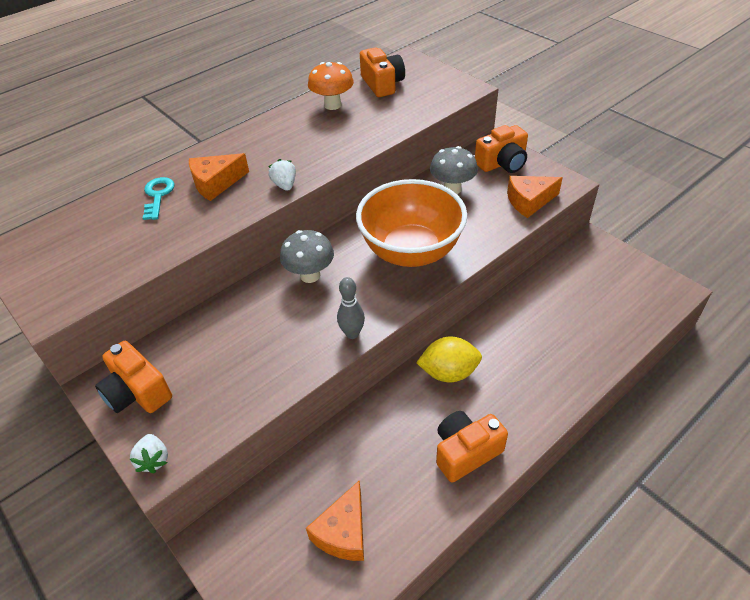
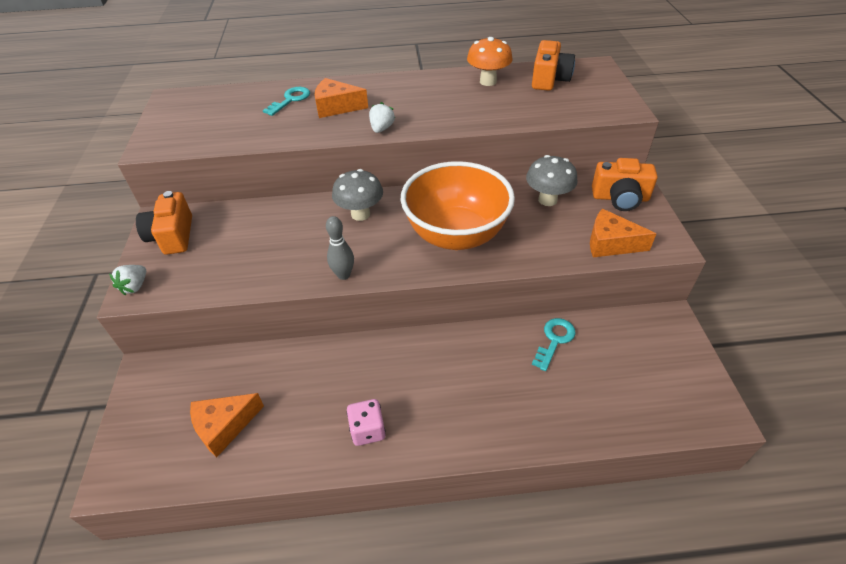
camera: 35 degrees right, 0 degrees up
(449, 372) = (418, 357): yellow lemon -> none
(465, 452) = (367, 430): orange camera -> pink dice
(533, 300) = (554, 340): none -> turquoise key

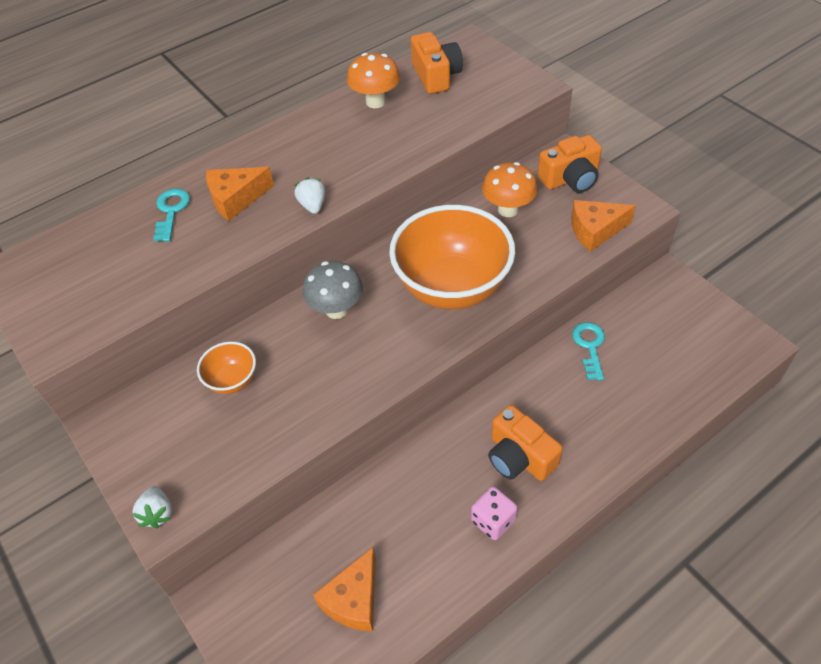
camera: 30 degrees left, 5 degrees up
(172, 236) = (143, 436): orange camera -> orange camera (519, 457)
(254, 228) = (232, 381): none -> orange bowl
(343, 275) = (377, 383): grey bowling pin -> none
(547, 200) = (508, 210): grey mushroom -> orange mushroom

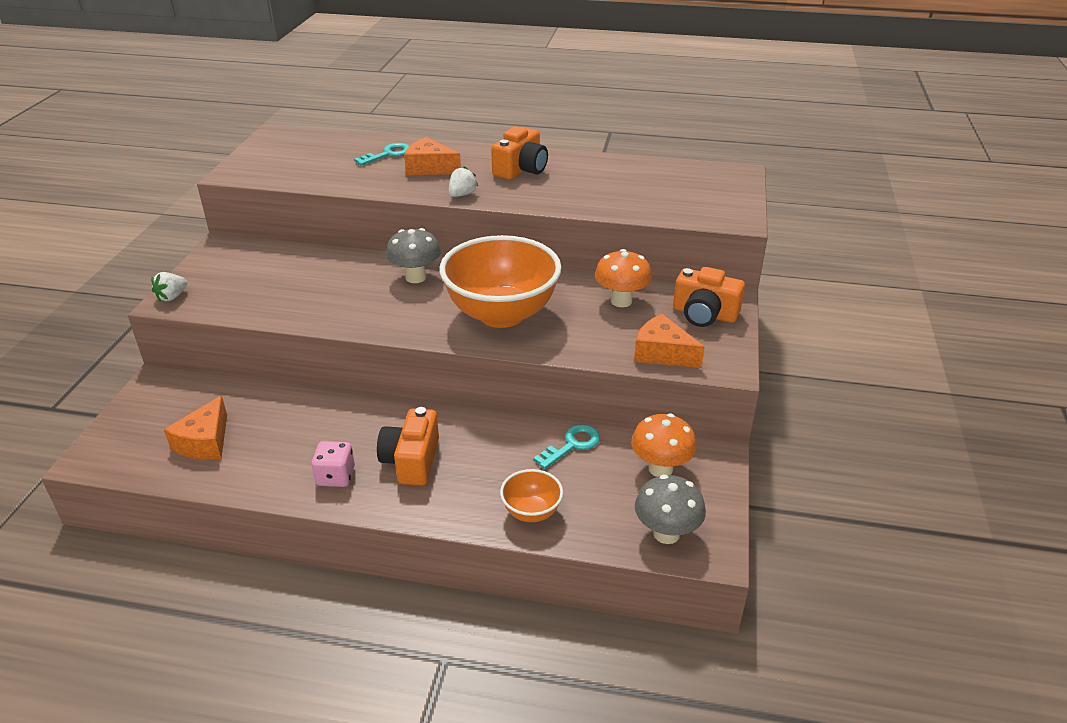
camera: 45 degrees right, 15 degrees down
(232, 381) = (305, 270): orange bowl -> orange bowl (531, 512)
(353, 599) = (205, 442): orange cheese -> orange cheese turned 60 degrees counterclockwise
(375, 102) = (604, 169): orange mushroom -> orange mushroom (660, 468)
(436, 76) = (674, 177): orange camera -> orange camera (521, 169)
(722, 355) = (666, 533): none -> grey mushroom

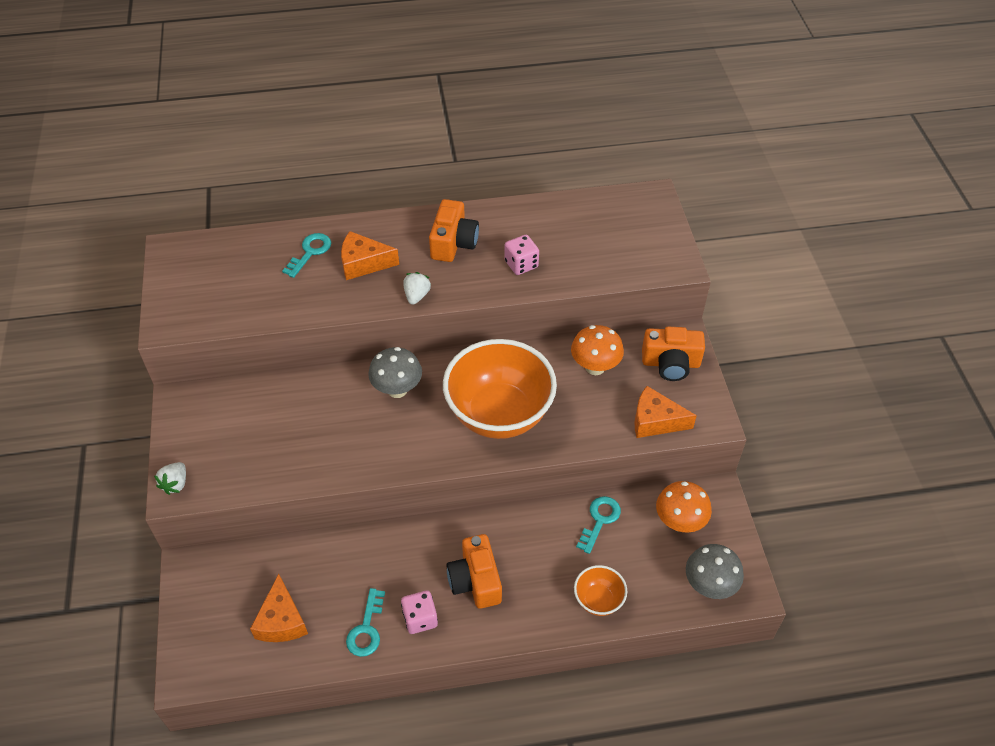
camera: 20 degrees left, 15 degrees up
(278, 470) = (366, 629): none -> turquoise key
(576, 193) = (521, 264): none -> pink dice

